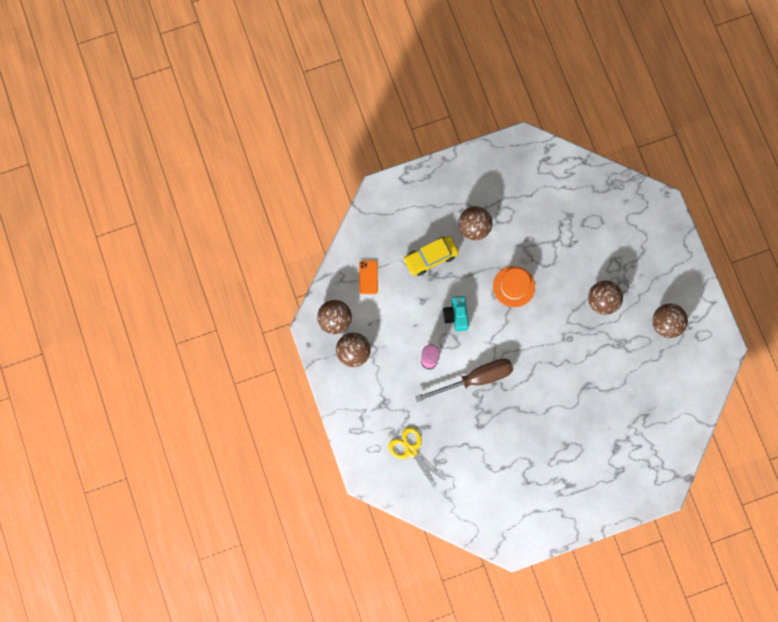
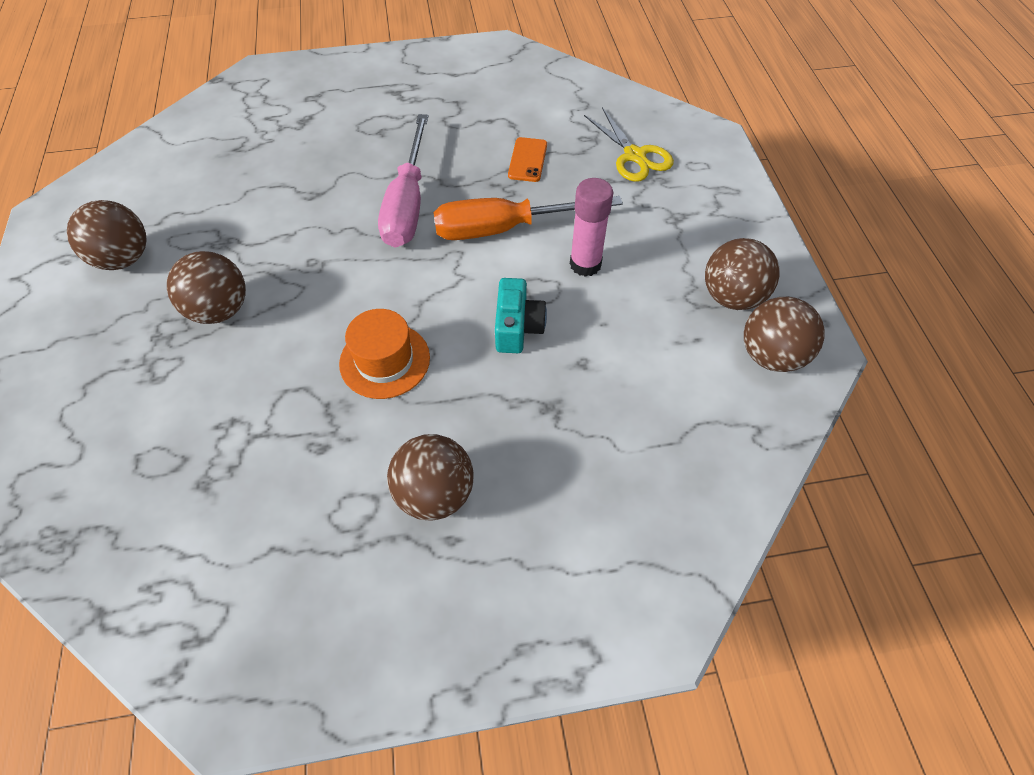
camera: 170 degrees left, 20 degrees down
(368, 277) = (697, 426): orange phone -> orange phone (527, 160)
(430, 257) = (550, 444): yellow car -> none
(475, 379) = (504, 228): brown screwdriver -> orange screwdriver
(532, 388) = (407, 204): none -> pink screwdriver

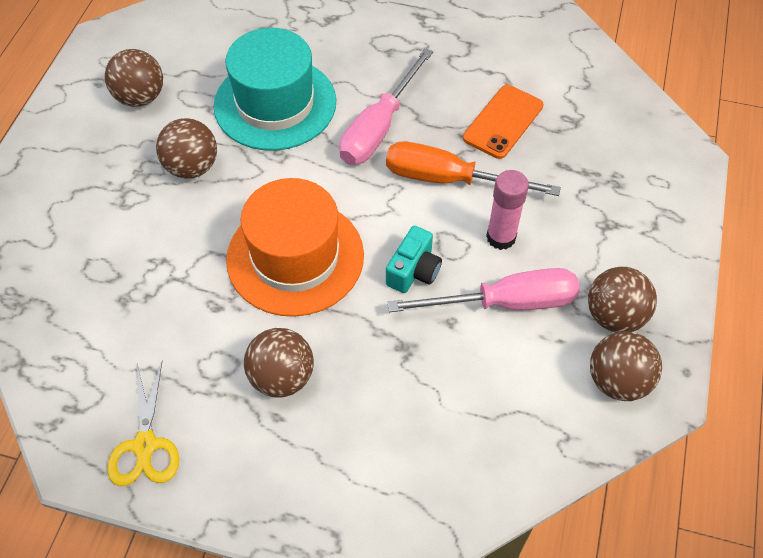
camera: 25 degrees right, 0 degrees up
(284, 216) = (275, 103): none -> turquoise hat
(385, 360) = (295, 257): orange hat -> orange hat, size x1.78
(527, 160) = (503, 122): orange phone -> orange phone, size x1.55
(625, 324) = (505, 303): none -> pink screwdriver
(634, 156) = (603, 151): yellow scissors -> yellow scissors (145, 445)

